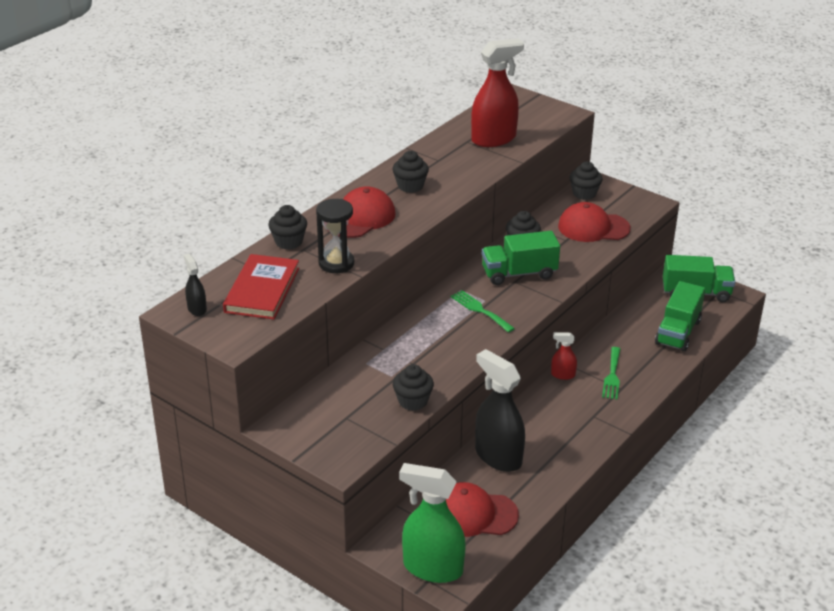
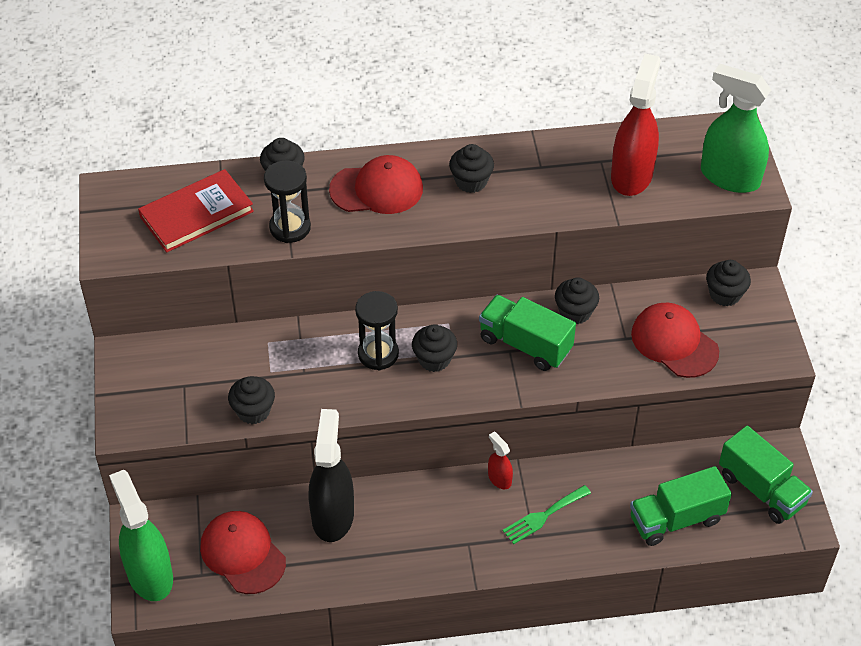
camera: 45 degrees right, 15 degrees up
(197, 309) = (126, 198): black spray bottle -> none
(443, 327) = (378, 354): none -> black hourglass
(480, 310) = (434, 359): green fork -> black cupcake
(494, 139) = (631, 175): red spray bottle -> red spray bottle turned 90 degrees counterclockwise
(544, 115) = (729, 177): none -> green spray bottle

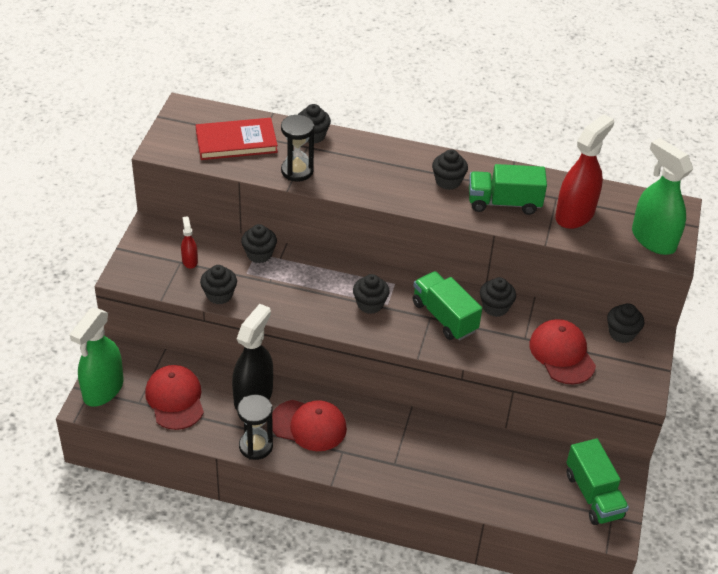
camera: 20 degrees right, 5 degrees down
(150, 575) = (103, 389): green spray bottle -> green spray bottle turned 150 degrees counterclockwise
(273, 342) = (259, 254): none -> black cupcake
(377, 189) = (375, 165): red cap -> red cap (308, 425)
(378, 354) = (330, 287): black hourglass -> black hourglass (256, 446)
(499, 479) = (390, 415): red spray bottle -> red spray bottle (190, 261)
(543, 516) = (410, 453): green fork -> none
(676, 519) = (512, 492): green truck -> green truck (504, 203)

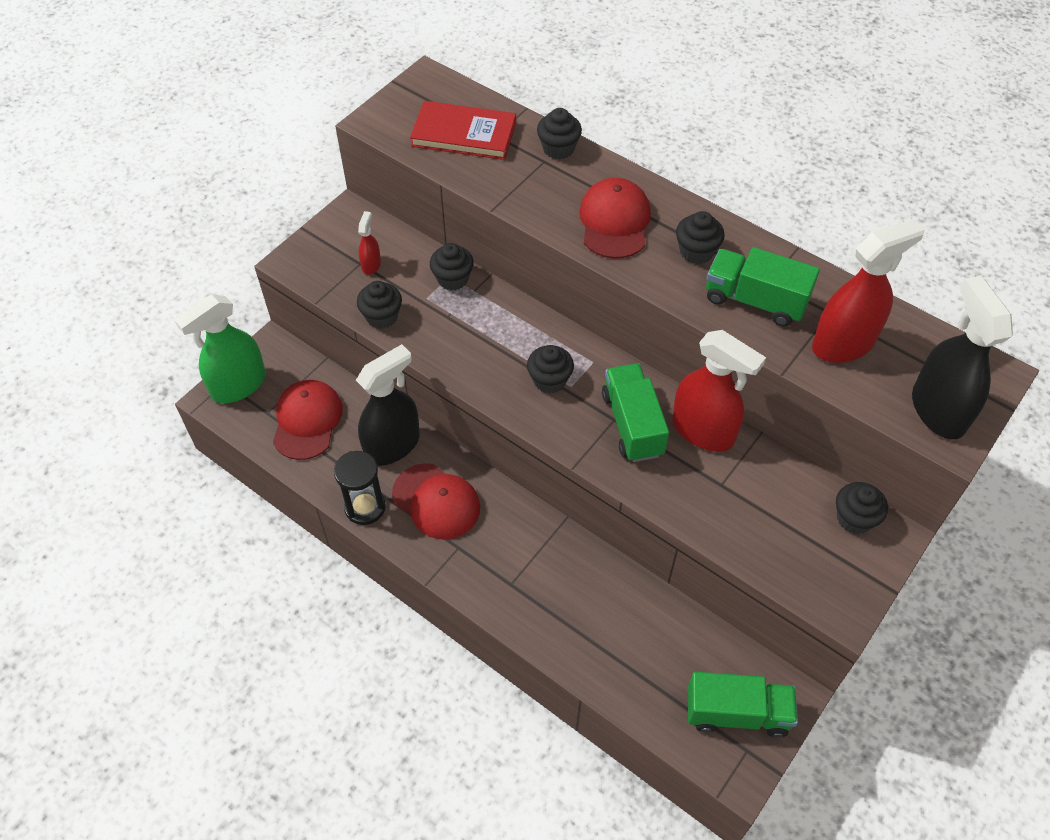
camera: 25 degrees right, 10 degrees up
(297, 171) = (515, 189): black hourglass -> none
(495, 307) = (703, 431): black cupcake -> red spray bottle
(562, 354) = (759, 522): red cap -> red cap (614, 222)
(593, 495) = (737, 713): green truck -> green truck turned 90 degrees counterclockwise
(653, 239) = (938, 410): green spray bottle -> black spray bottle

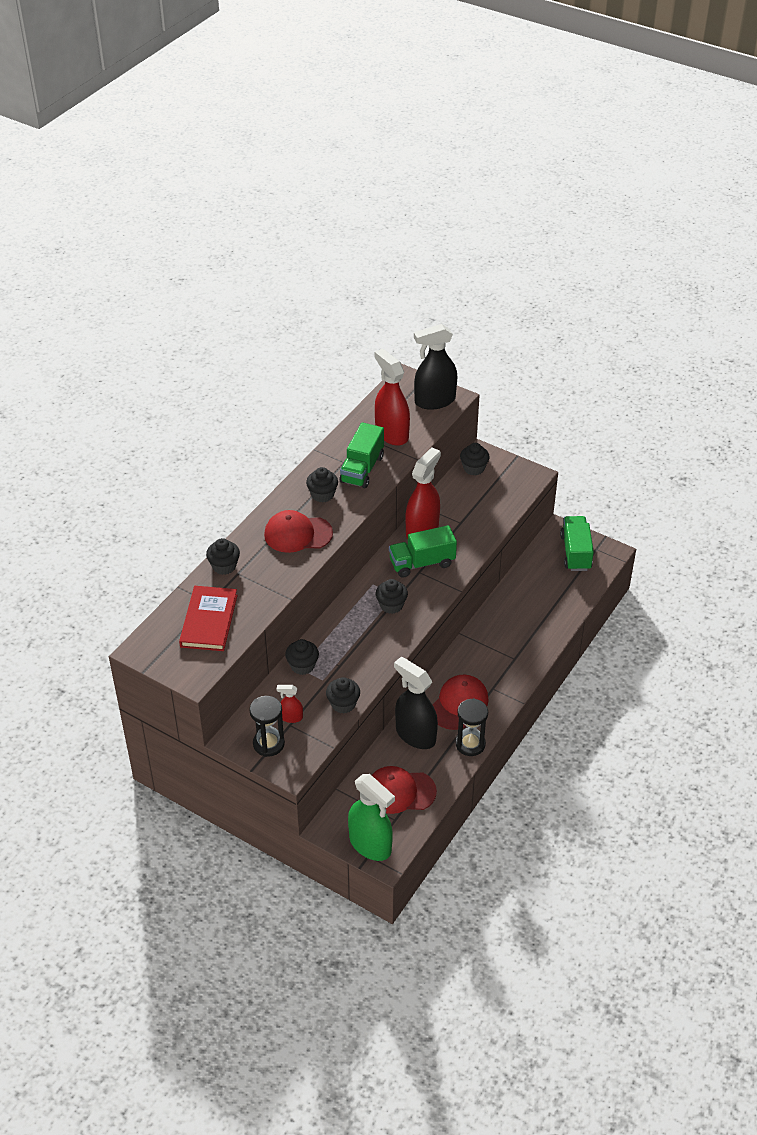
camera: 95 degrees left, 10 degrees down
(335, 243) = (268, 744): none -> black hourglass

